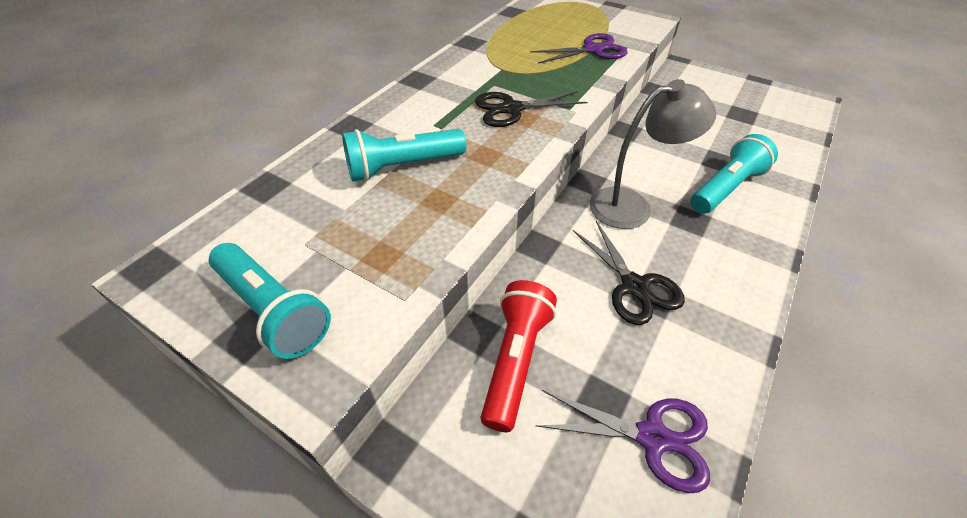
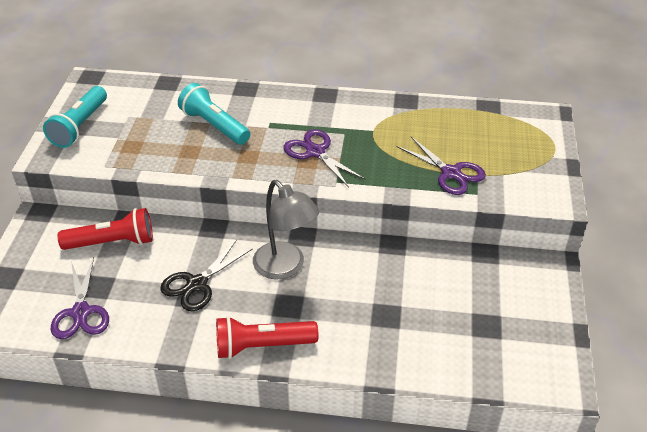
camera: 65 degrees right, 5 degrees down
(512, 109) = (315, 152): black scissors -> purple scissors
(726, 188) = (345, 323): turquoise flashlight -> none
(749, 255) = (262, 346): none -> red flashlight

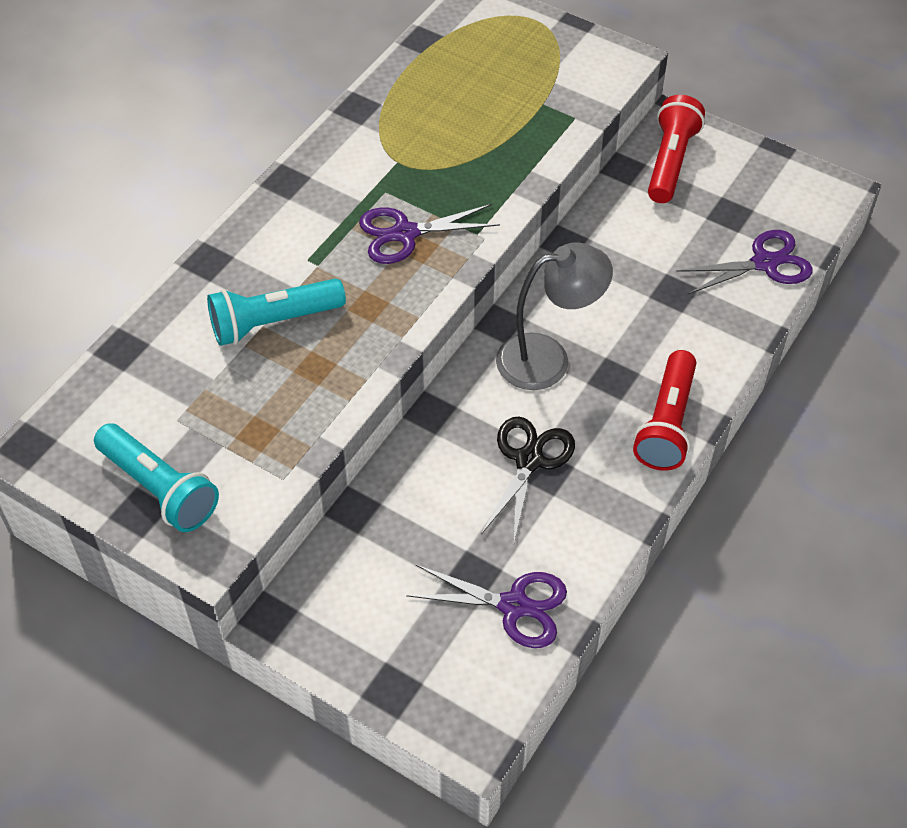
camera: 65 degrees left, 10 degrees up
(112, 242) = (393, 537): red flashlight -> red flashlight (670, 162)
(197, 284) = (529, 460): black scissors -> black scissors turned 135 degrees counterclockwise
(451, 173) = (526, 124): purple scissors -> purple scissors (764, 263)

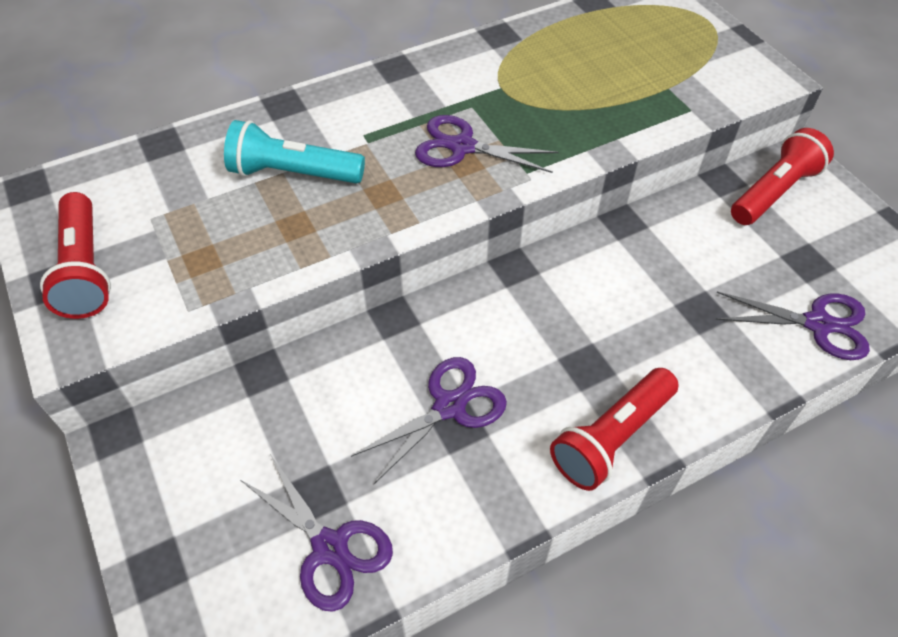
camera: 30 degrees right, 0 degrees up
(159, 489) = (85, 269): turquoise flashlight -> red flashlight
(529, 460) = (449, 406): black scissors -> purple scissors
(548, 358) = (535, 318): grey lamp -> none

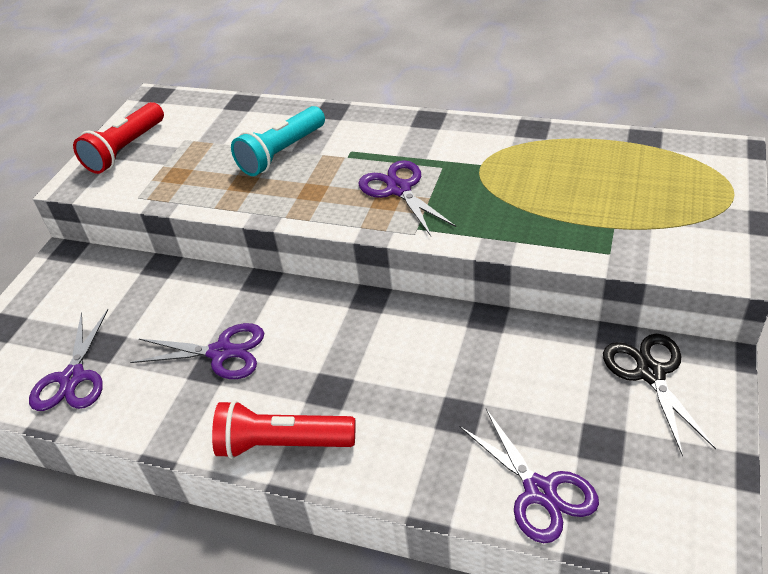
camera: 50 degrees right, 10 degrees down
(293, 173) = (282, 153): turquoise flashlight -> turquoise flashlight turned 105 degrees counterclockwise
(774, 192) = (650, 373): red flashlight -> black scissors

